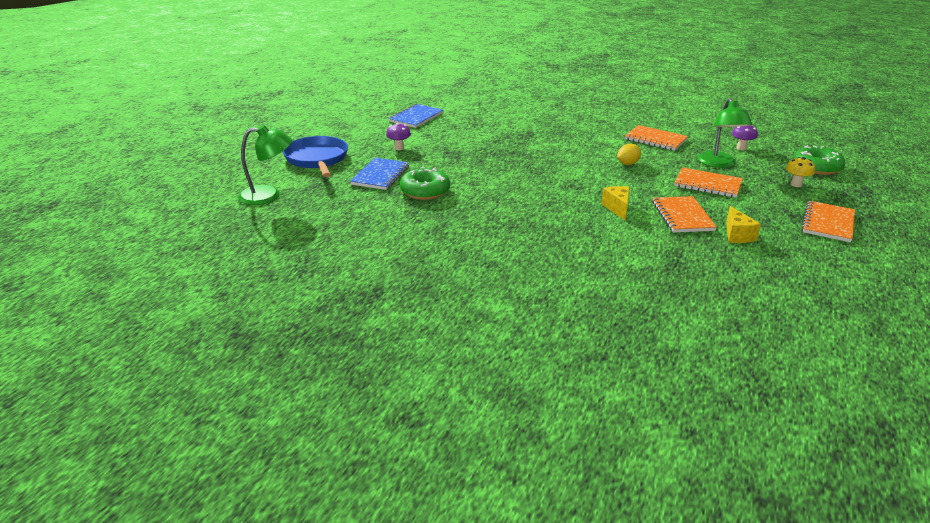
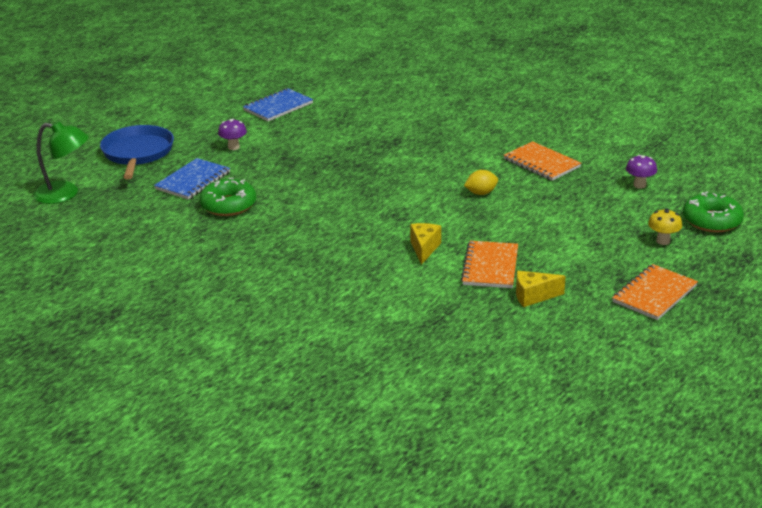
camera: 15 degrees right, 0 degrees up
(708, 184) = (554, 230): orange notebook -> none
(719, 164) = (592, 204): green lamp -> none
(737, 235) = (533, 296): yellow cheese -> yellow cheese turned 75 degrees clockwise

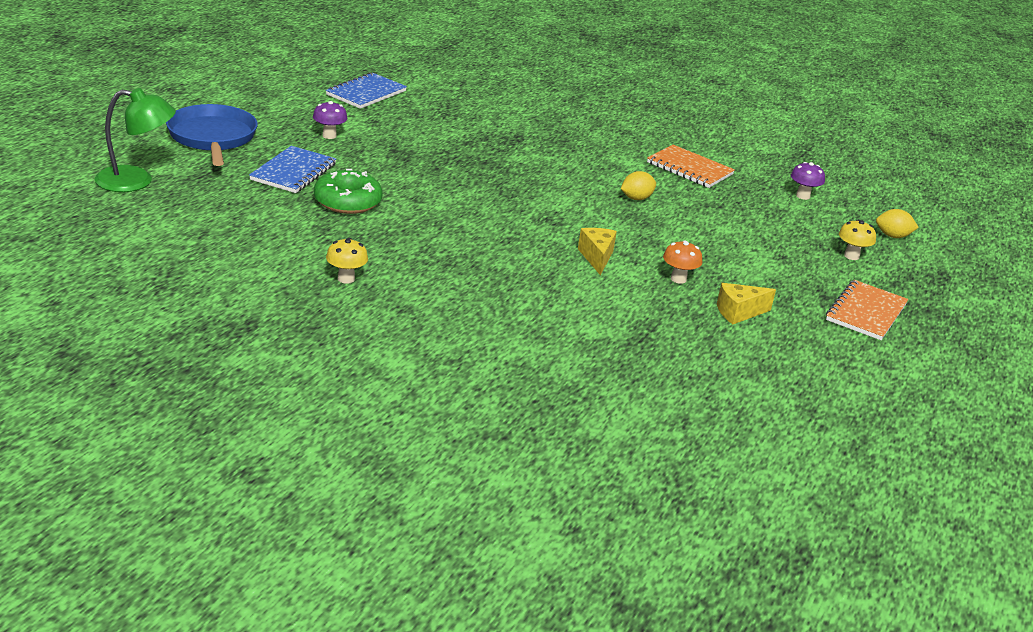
camera: 15 degrees left, 0 degrees up
(204, 273) = (346, 279): none -> yellow mushroom
(490, 266) = (678, 279): orange notebook -> orange mushroom
(712, 221) = (892, 236): green donut -> yellow lemon

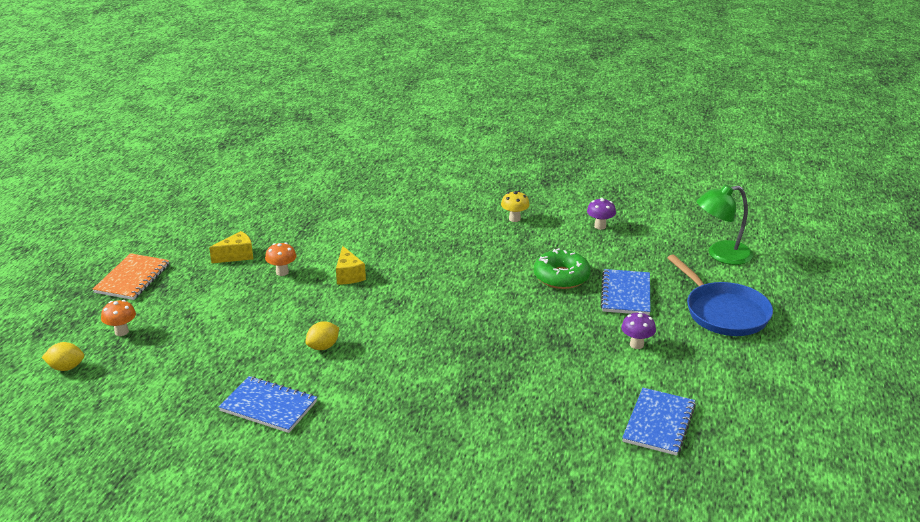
camera: 170 degrees right, 0 degrees up
(689, 169) = (268, 406): orange notebook -> blue notebook
(803, 196) = (145, 399): purple mushroom -> purple mushroom (600, 226)
(851, 256) = (121, 332): yellow mushroom -> orange mushroom

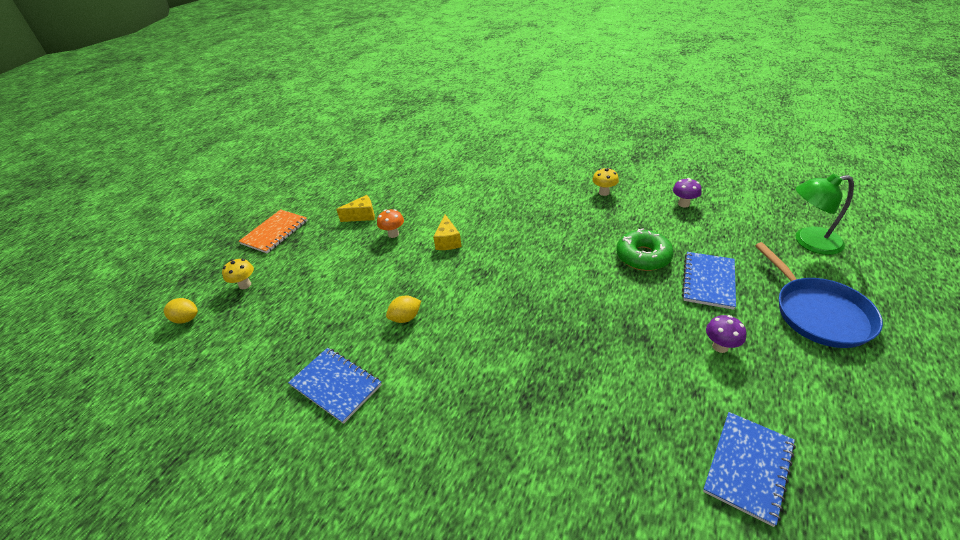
camera: 15 degrees right, 10 degrees up
(121, 332) = (245, 285): orange mushroom -> yellow mushroom

